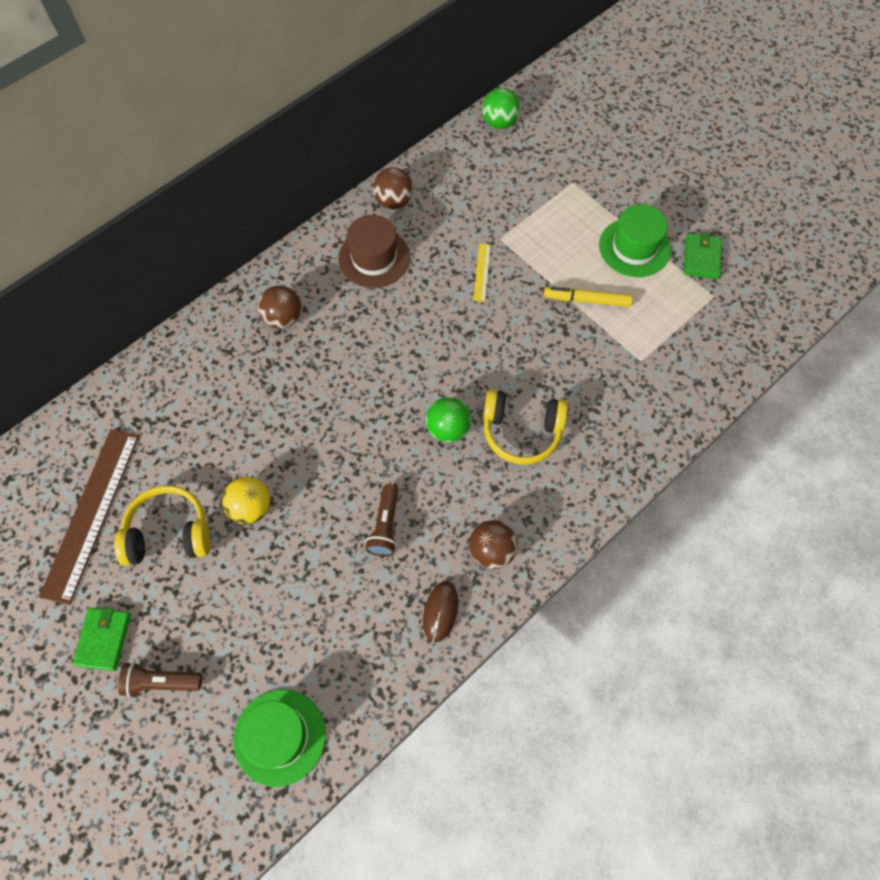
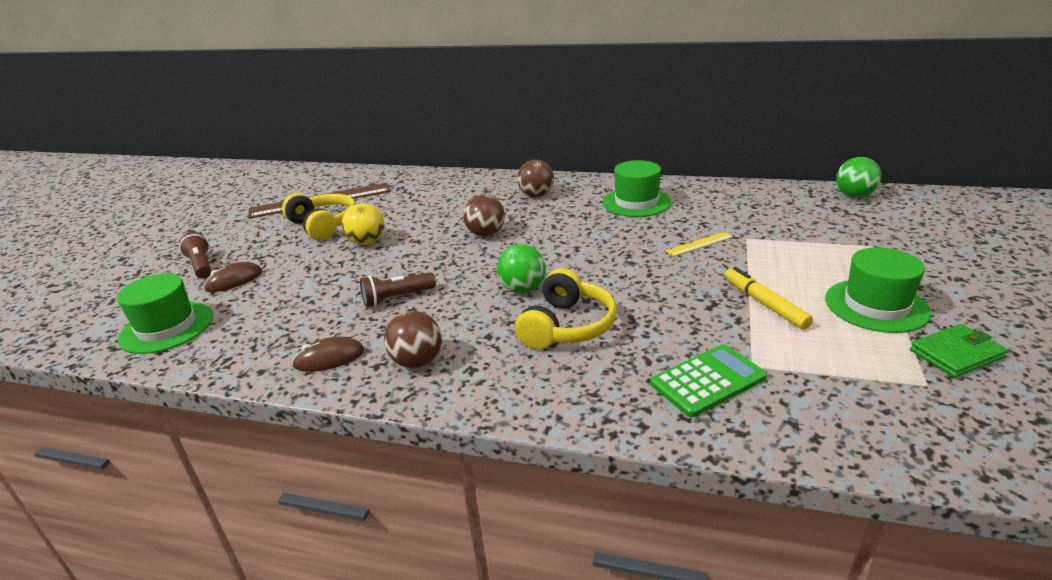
camera: 60 degrees right, 35 degrees down
(104, 639) = (227, 236): green wallet -> none
(229, 655) = (234, 280): none -> brown mouse
(374, 258) = (636, 202): brown hat -> green hat
(394, 201) = (698, 190): brown ball -> brown ball (486, 234)
(521, 431) = (566, 326): yellow headphones -> yellow headphones turned 135 degrees counterclockwise
(637, 394) = (708, 381): none -> green calculator

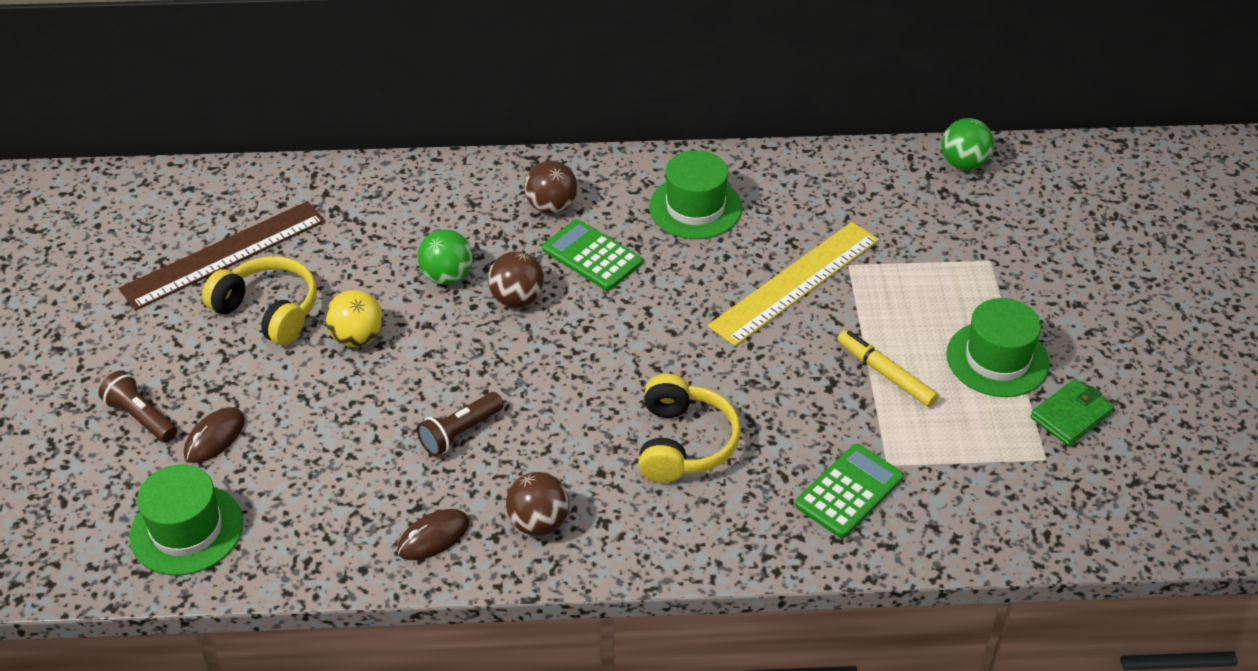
camera: 20 degrees left, 15 degrees up
(523, 289) = (609, 393): green ball -> green ball (447, 276)
(550, 218) = (592, 256): none -> green calculator
(699, 244) = (795, 283): yellow ruler -> yellow ruler, size x2.32

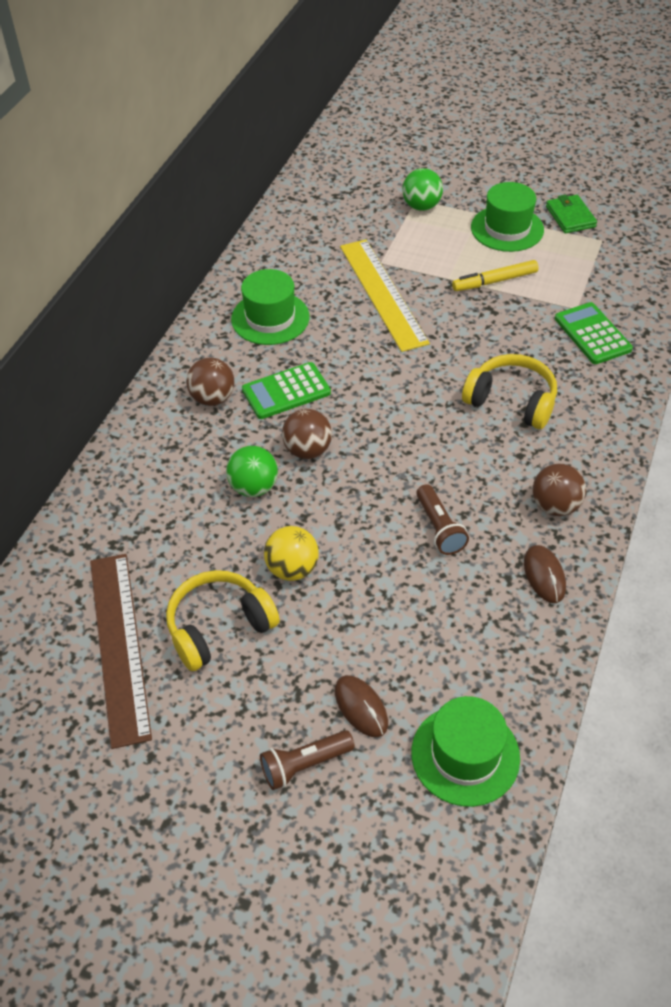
camera: 65 degrees left, 5 degrees up
(963, 163) = (315, 177): green ball -> green ball (421, 206)

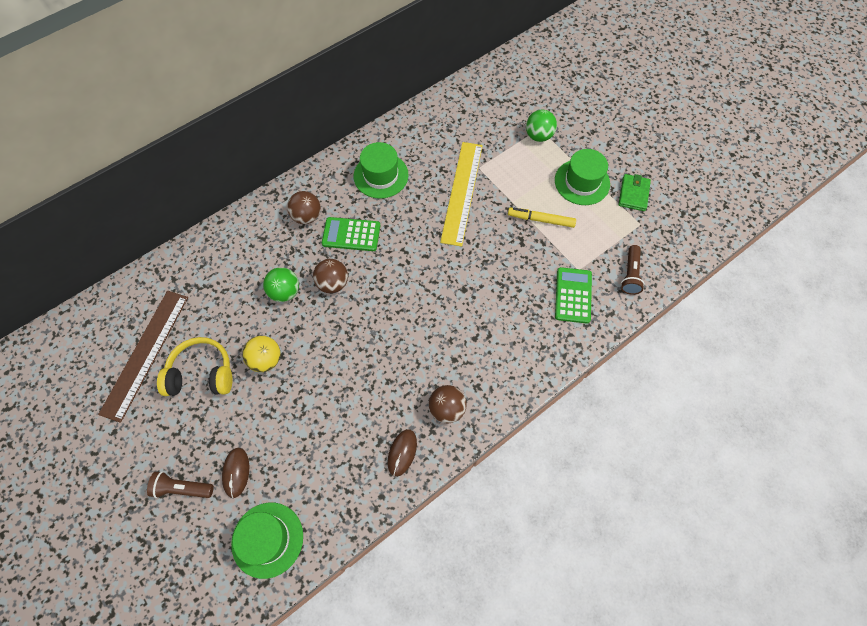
camera: 30 degrees right, 15 degrees up
(439, 528) = (366, 382): brown flashlight -> brown flashlight (630, 275)
(511, 401) = (480, 317): yellow headphones -> none

